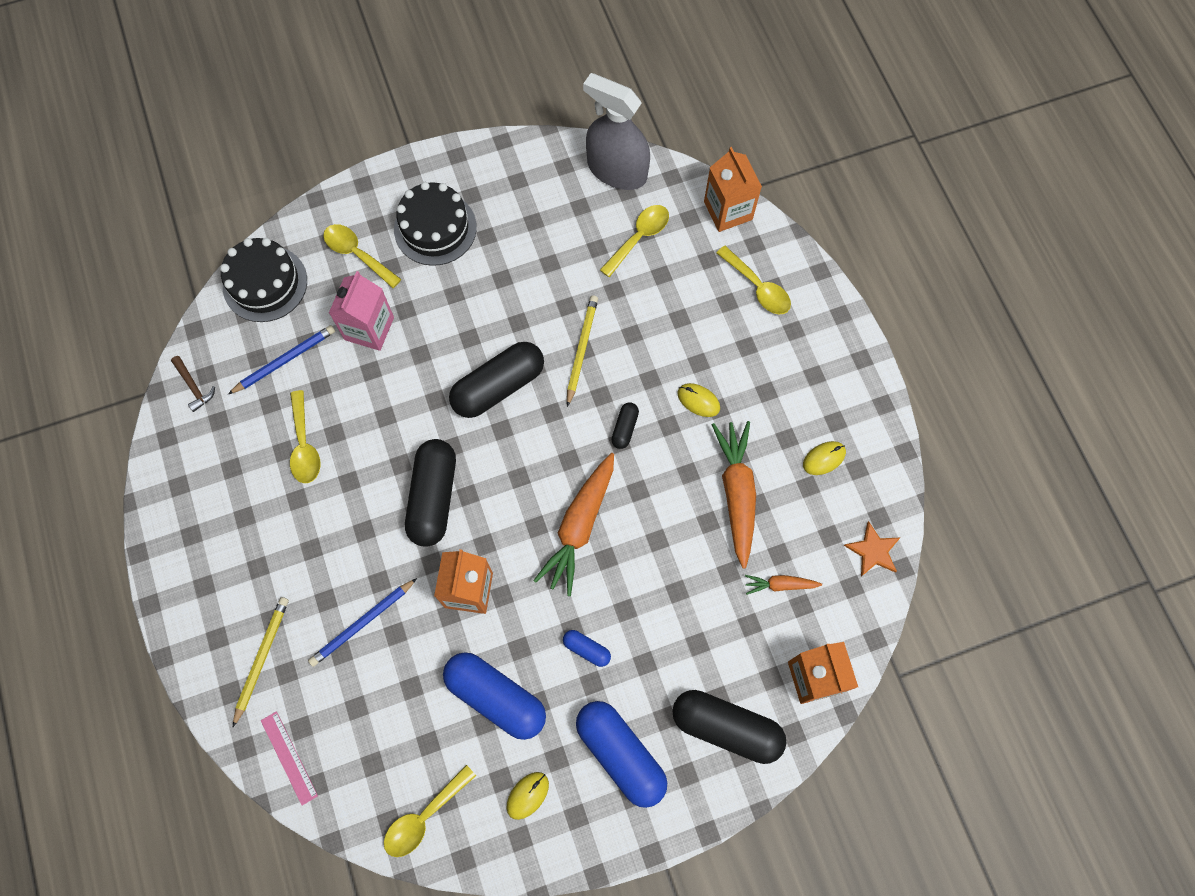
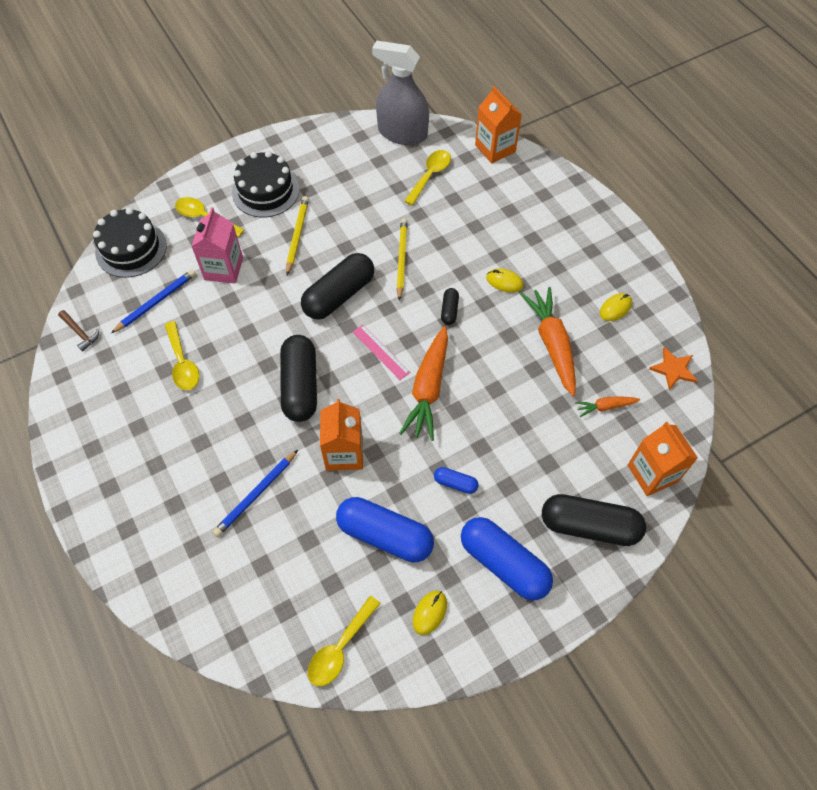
camera: 10 degrees left, 10 degrees down
(262, 659) = (170, 539): yellow pencil -> yellow pencil (297, 236)
(289, 757) = (207, 618): pink ruler -> pink ruler (381, 352)
(758, 287) = (531, 196): yellow spoon -> none

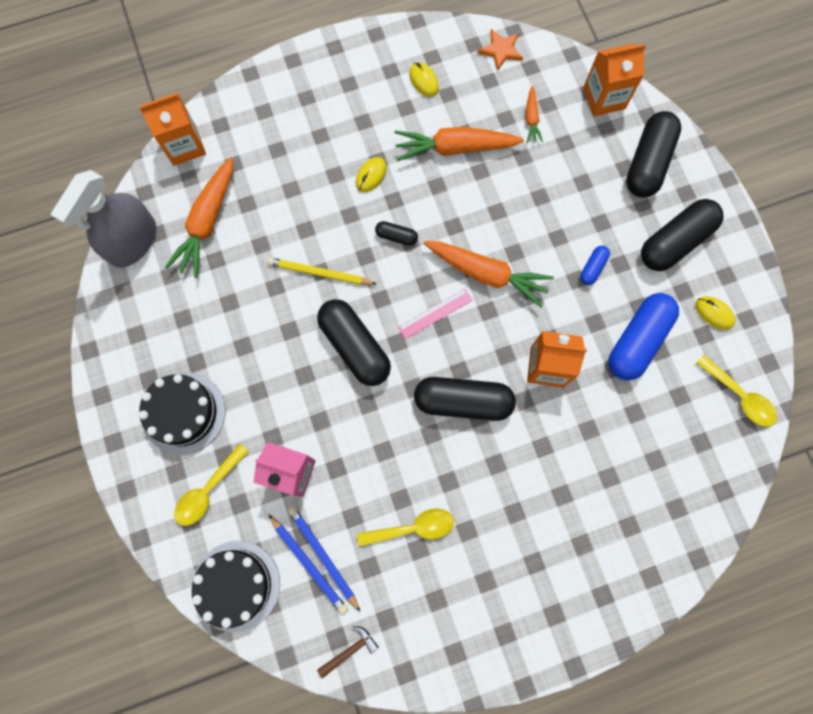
camera: 80 degrees left, 15 degrees up
(256, 494) = (581, 459): blue pencil -> blue pencil (308, 564)
(297, 236) = (261, 382): yellow pencil -> none
(430, 175) = (207, 222): yellow spoon -> orange carrot
(504, 563) = (675, 241): blue capsule -> black capsule

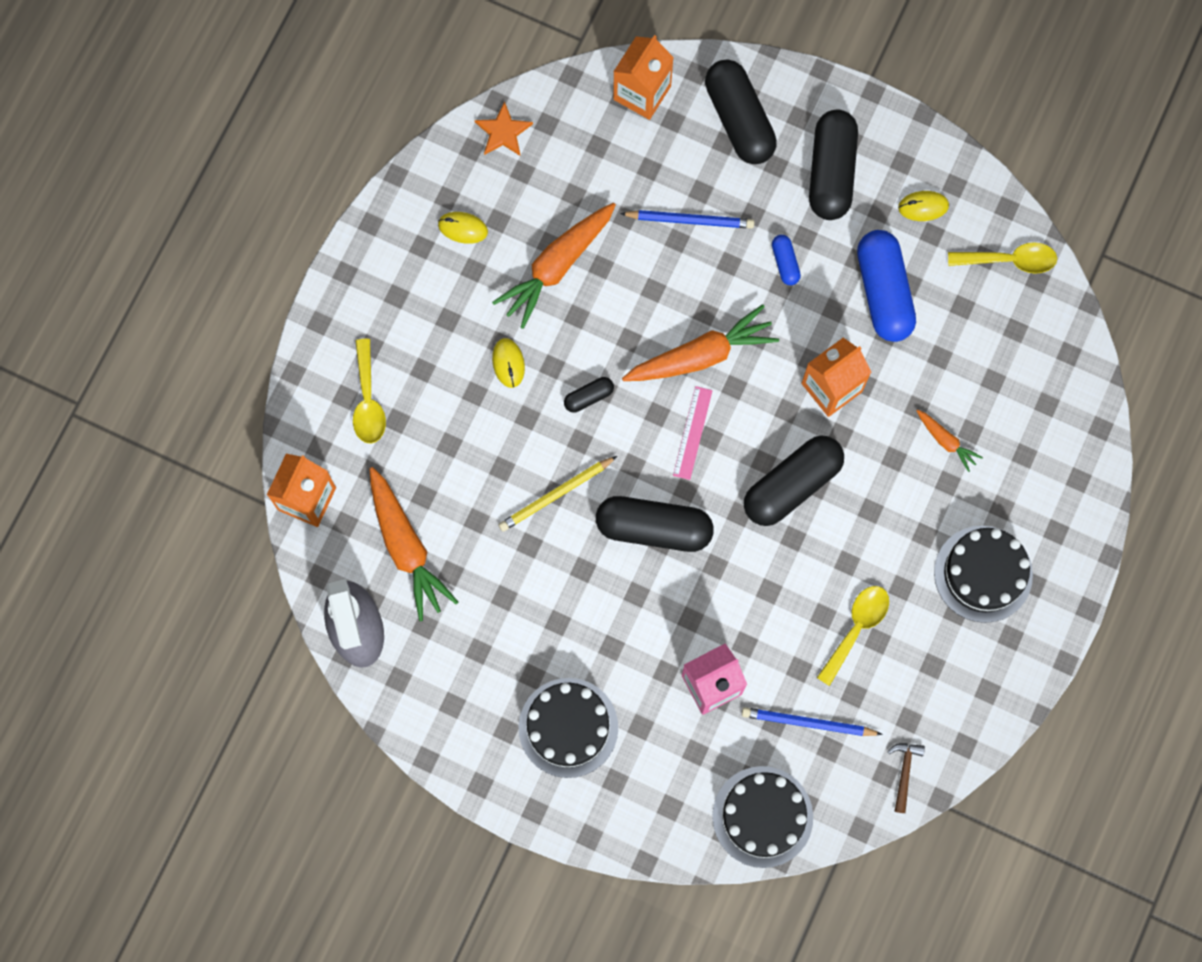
camera: 45 degrees left, 0 degrees up
(208, 490) = (658, 768): yellow spoon -> yellow spoon (368, 401)
(308, 564) = (803, 741): blue pencil -> blue pencil (689, 220)
(528, 575) = (983, 574): none -> black cake
(531, 119) = (597, 173): orange carrot -> orange carrot (946, 441)

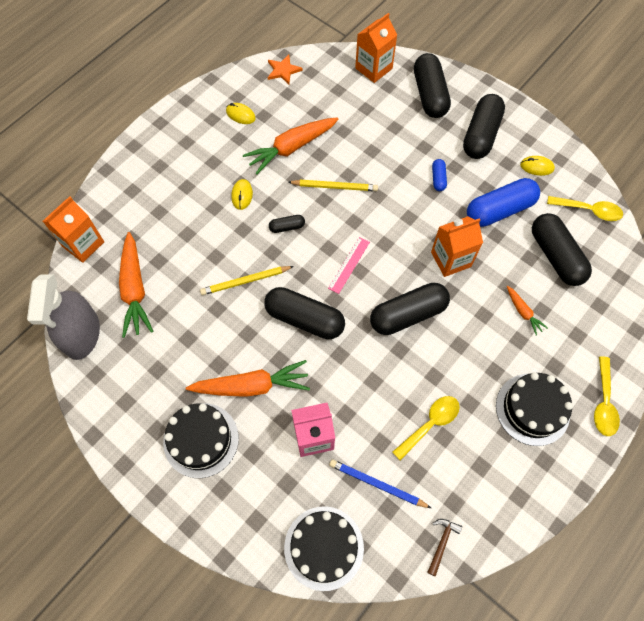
camera: 15 degrees right, 10 degrees down
(368, 401) = (145, 196): yellow spoon -> yellow spoon (603, 403)
(638, 315) = (334, 187): none -> yellow pencil
(689, 220) = (383, 141): blue pencil -> none
(701, 355) = (368, 219): orange carrot -> orange carrot (252, 386)
(883, 292) = (499, 210): blue capsule -> blue capsule turned 60 degrees clockwise
(975, 345) = (556, 256): none -> black capsule

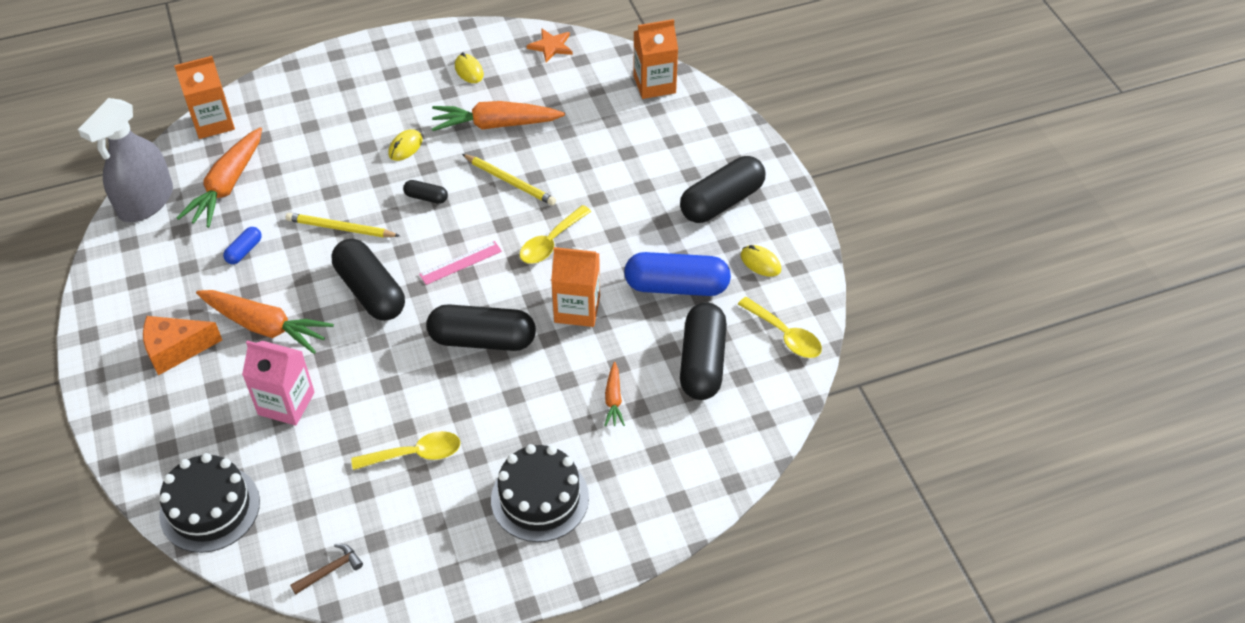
camera: 30 degrees right, 15 degrees down
(201, 440) = (176, 350): black cake -> orange cheese
(377, 484) = (312, 480): blue pencil -> none
(429, 94) = (696, 136): black capsule -> none
(438, 178) = (632, 224): blue capsule -> blue capsule (244, 251)
(603, 403) = (627, 534): yellow spoon -> yellow spoon (551, 242)

